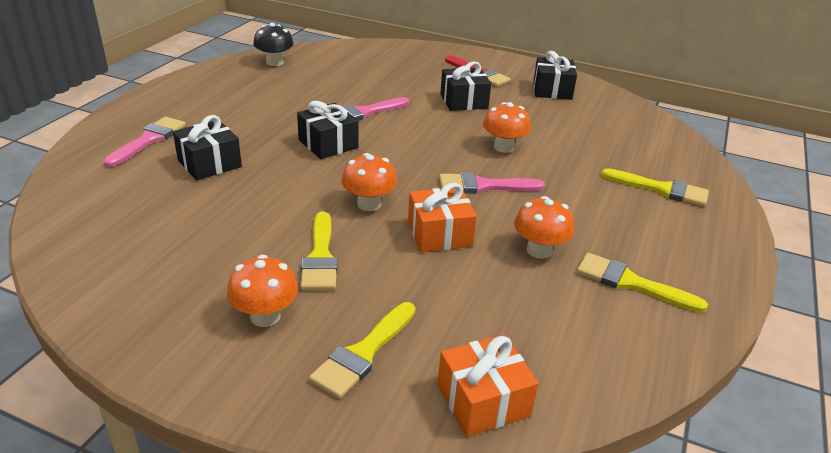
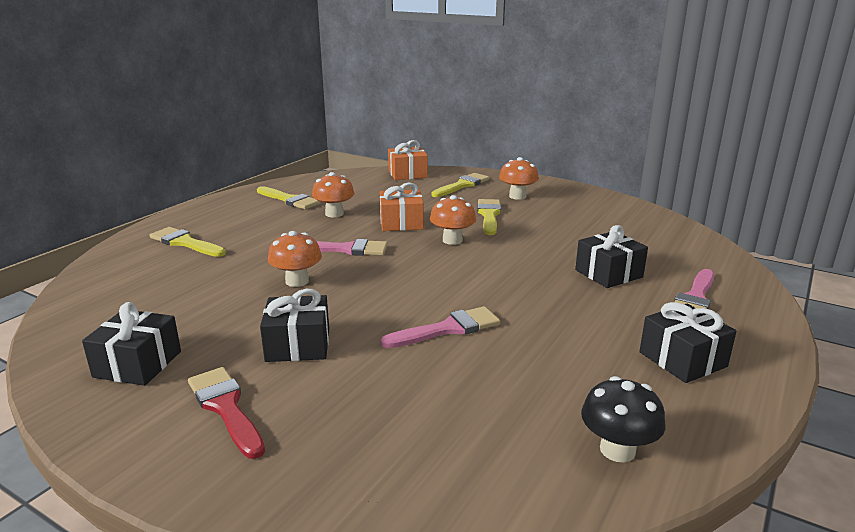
camera: 170 degrees left, 10 degrees down
(328, 144) = (492, 289): black gift -> black gift (682, 359)

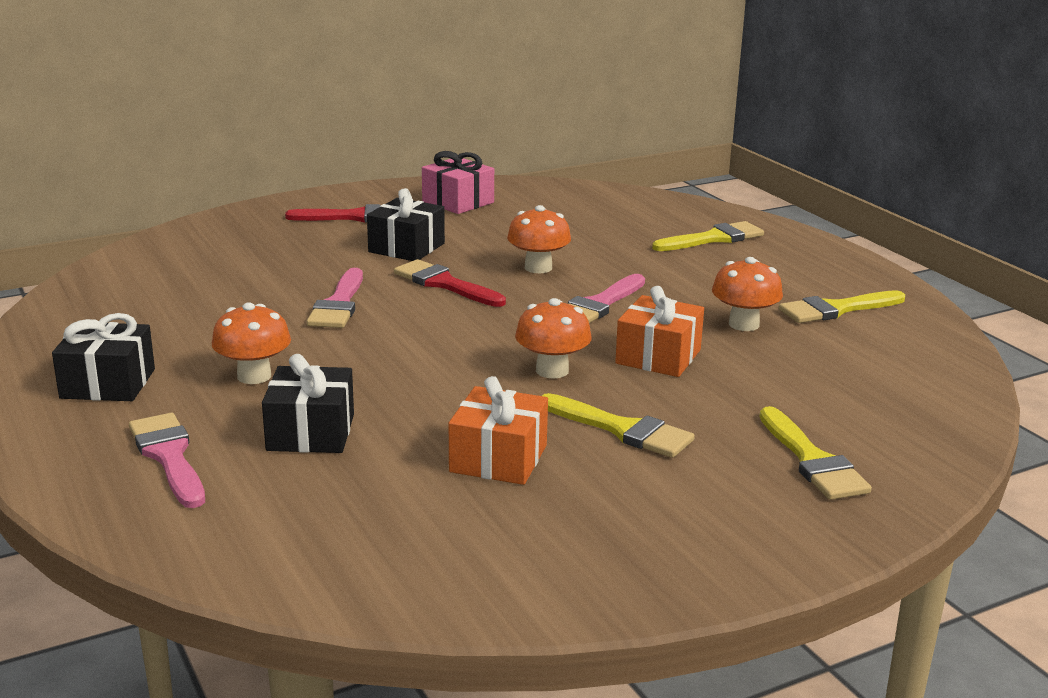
camera: 120 degrees right, 0 degrees up
(137, 364) = (458, 202): black gift -> pink gift
(364, 303) = (444, 284): none -> red brush
(407, 174) = (930, 429): orange gift -> orange gift (498, 458)
(517, 196) = (696, 492): orange mushroom -> orange mushroom (254, 376)
(617, 450) = (89, 308): black mushroom -> none

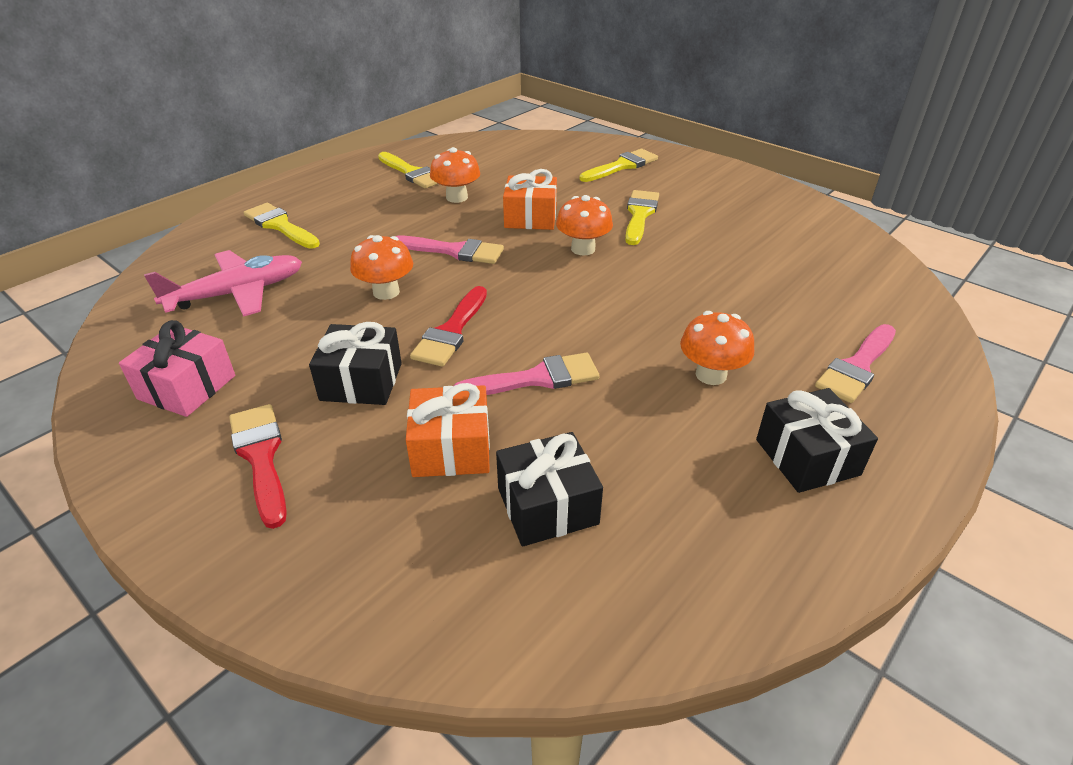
camera: 110 degrees left, 15 degrees up
(311, 432) = (759, 317): black gift -> black gift (547, 506)
(498, 458) = (713, 244): orange gift -> orange gift (451, 449)
(583, 219) = (237, 293): none -> pink plane

